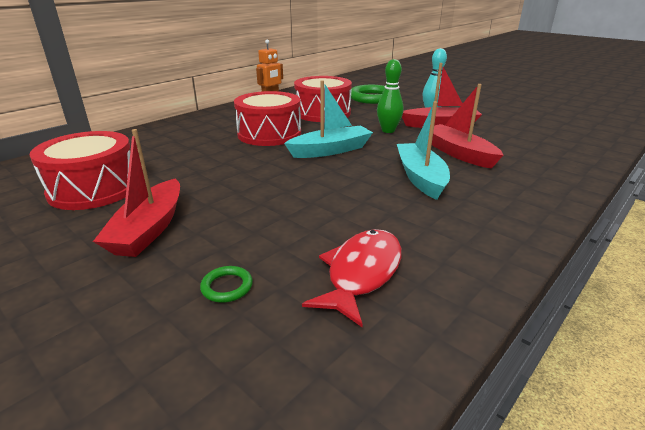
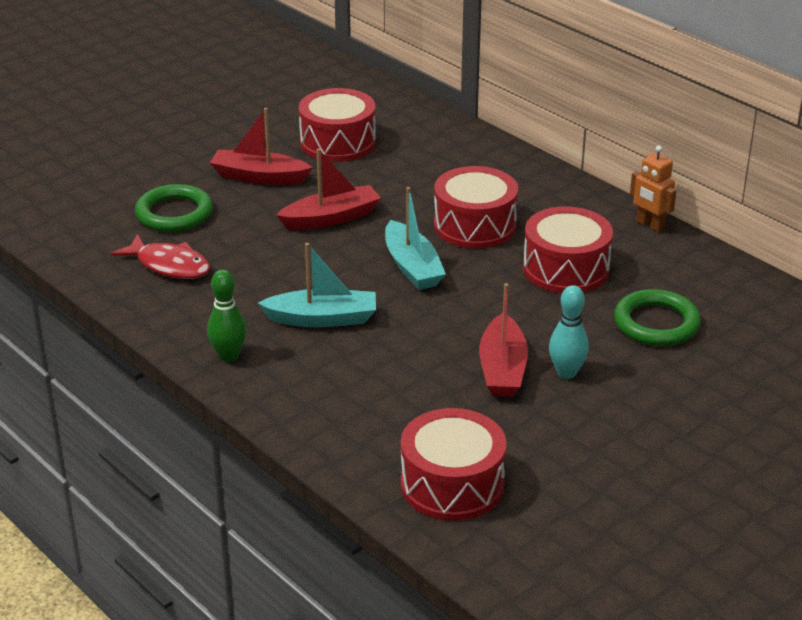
camera: 95 degrees right, 5 degrees up
(227, 287) = (174, 213): green ring -> green ring, size x2.23
(388, 130) = (481, 318): green bowling pin -> green bowling pin (228, 356)
(458, 153) = (387, 360): red boat -> red boat (331, 218)
(565, 134) = (452, 484): none -> red drum

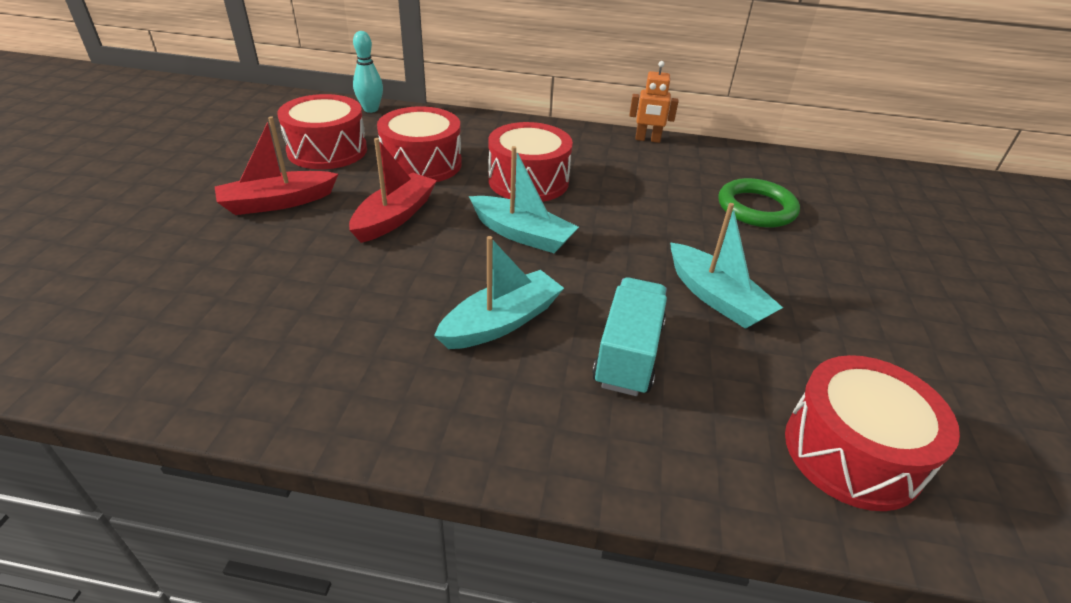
camera: 40 degrees left, 5 degrees up
(169, 265) = (260, 335): red fish -> none
(174, 213) = (211, 271): green ring -> none
(228, 356) = (449, 420): green bowling pin -> none
(382, 373) = (628, 354): none -> turquoise truck
(502, 369) = (716, 297): red boat -> turquoise boat
(566, 269) = (640, 190): red drum -> red drum (422, 164)
(566, 373) = (763, 277): turquoise bowling pin -> turquoise bowling pin (371, 109)

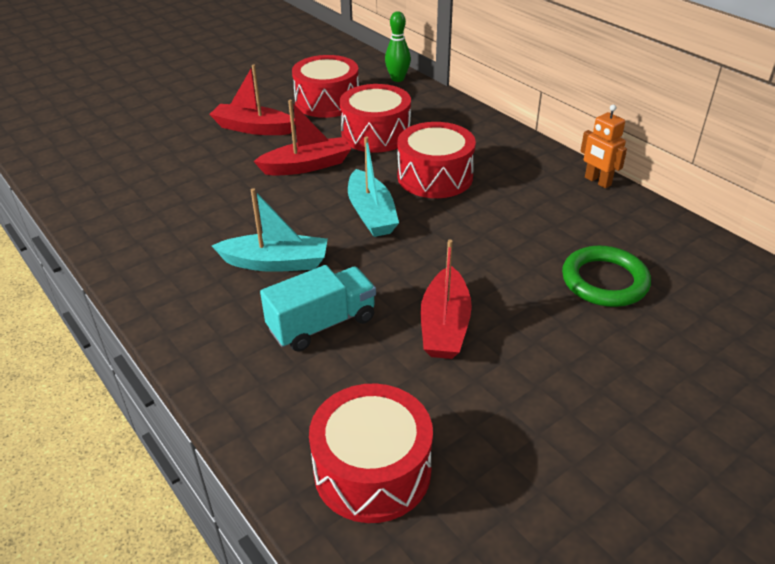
camera: 45 degrees right, 0 degrees up
(371, 109) = (397, 79): turquoise bowling pin -> green bowling pin
(716, 297) = (445, 325): turquoise boat -> red boat

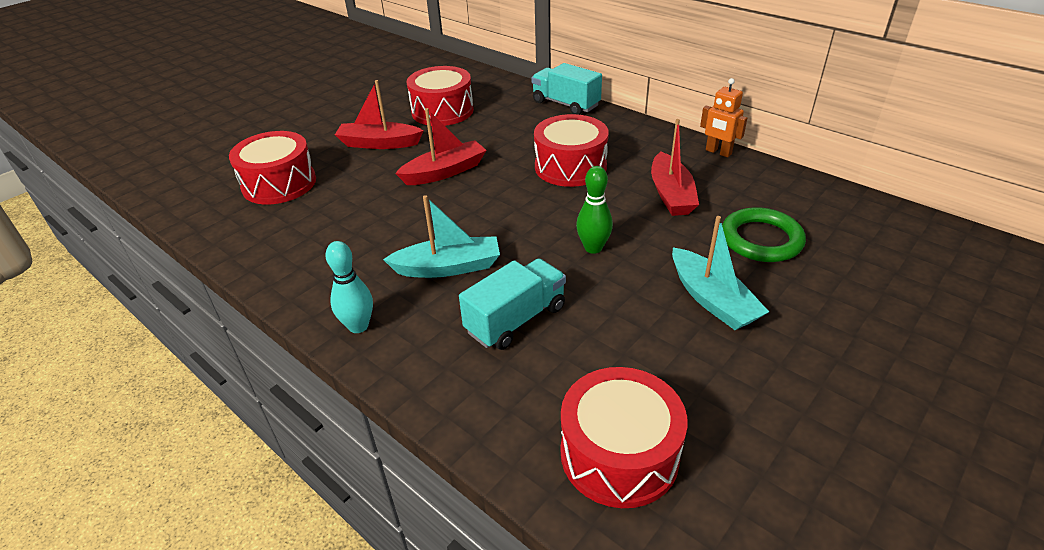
camera: 10 degrees left, 0 degrees up
(172, 307) = (358, 326): none -> turquoise bowling pin
(371, 214) = (523, 208): turquoise boat -> turquoise boat (712, 300)
(376, 134) = (500, 135): red drum -> red drum (279, 184)
(397, 79) = (501, 83): green bowling pin -> green bowling pin (593, 248)
(445, 325) = (633, 302): red boat -> red boat (671, 194)
(455, 109) = (565, 104): none -> turquoise truck

